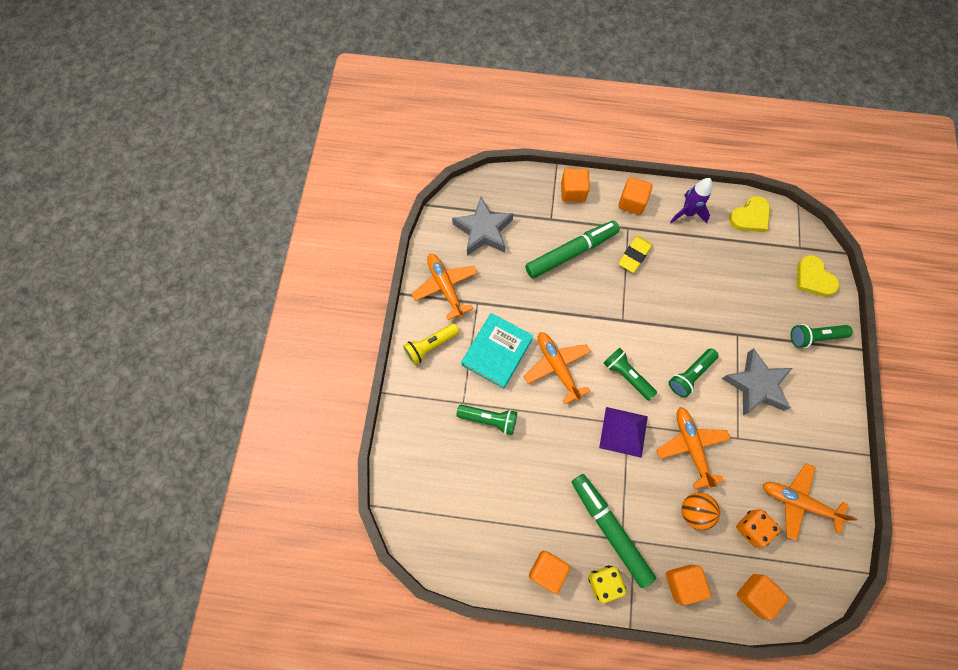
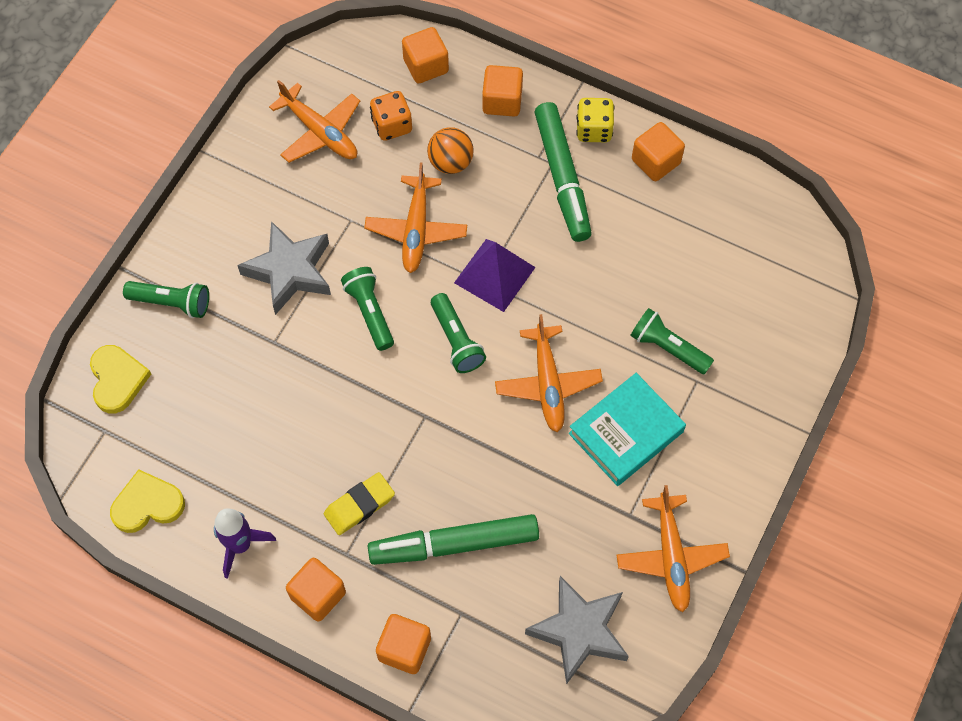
camera: 160 degrees left, 5 degrees down
(430, 346) = (720, 474): yellow flashlight -> none
(690, 375) = (370, 312): green flashlight -> green flashlight turned 90 degrees counterclockwise

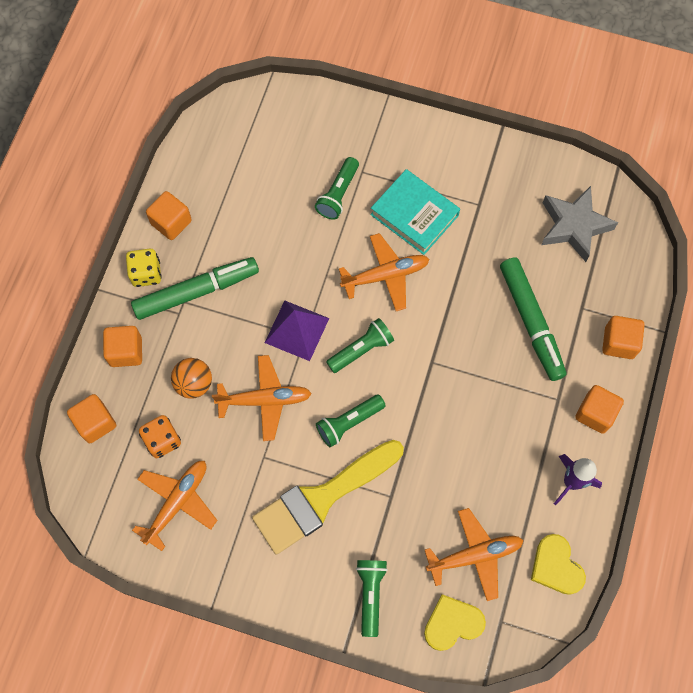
camera: 100 degrees left, 5 degrees up
(290, 271) = (322, 498): grey star -> yellow brush
(359, 505) = (517, 397): yellow eraser -> none
(671, 556) = (503, 173): orange plane -> orange plane (474, 555)

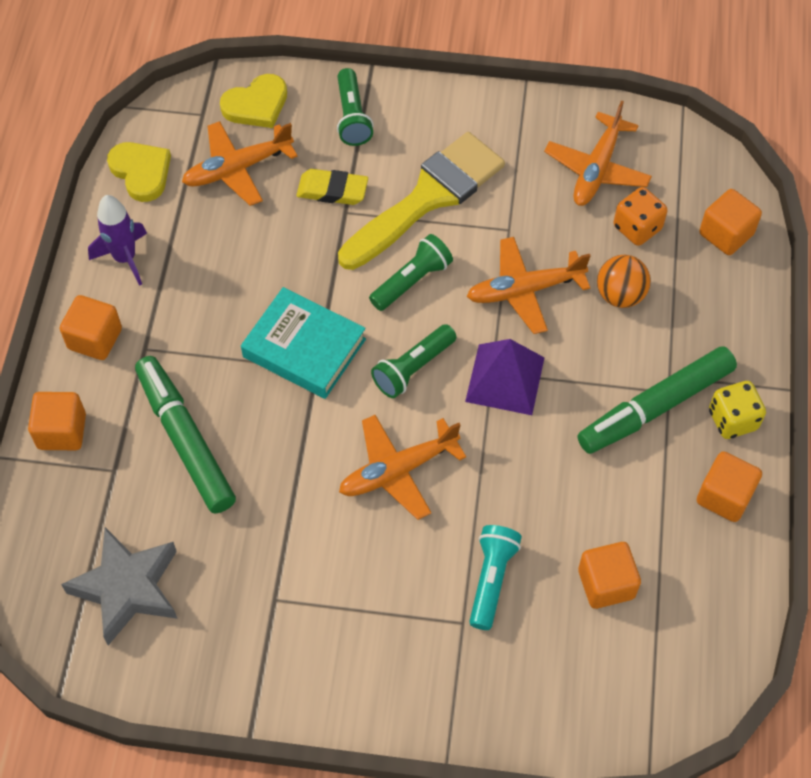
camera: 170 degrees right, 10 degrees down
(126, 351) = (721, 319): orange cube -> orange cube (606, 584)
(338, 194) = (491, 579): green flashlight -> turquoise flashlight
(398, 519) = (332, 190): none -> yellow eraser
(414, 215) = (370, 566): turquoise book -> turquoise book (304, 348)

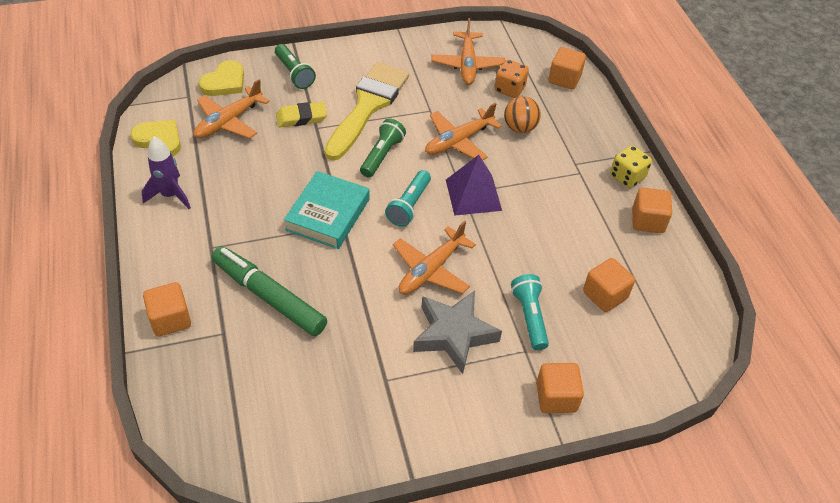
camera: 25 degrees left, 10 degrees down
(95, 339) = (170, 252): orange cube -> orange cube (556, 397)
(127, 588) = (270, 410): grey star -> grey star (454, 334)
(304, 348) = (328, 214): turquoise book -> turquoise book turned 75 degrees counterclockwise
(413, 368) = (409, 206): green flashlight -> turquoise flashlight
(655, 407) = (577, 183): green marker -> none

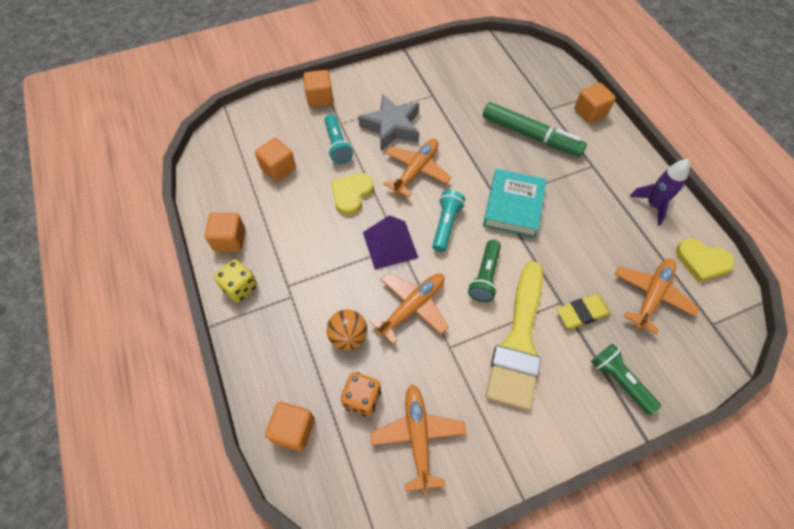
camera: 175 degrees right, 10 degrees up
(224, 82) = (688, 352): yellow heart -> yellow heart (351, 194)

